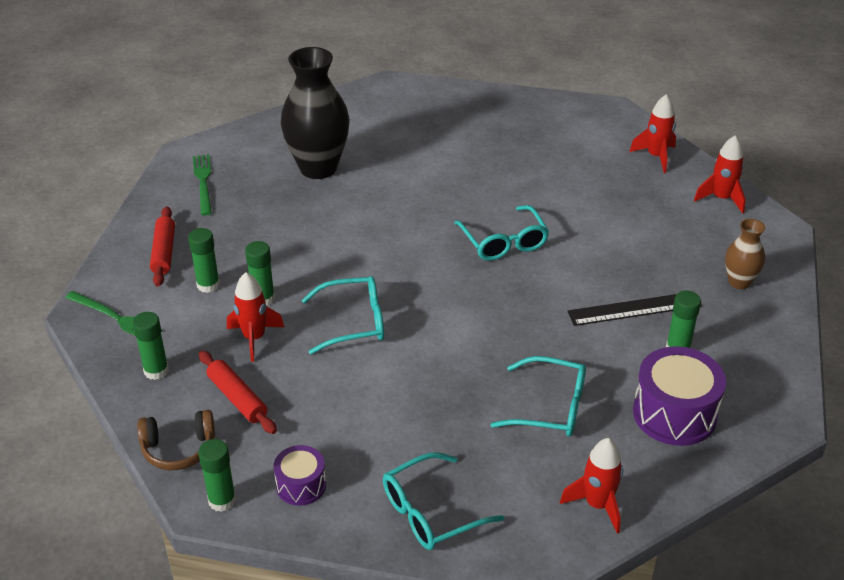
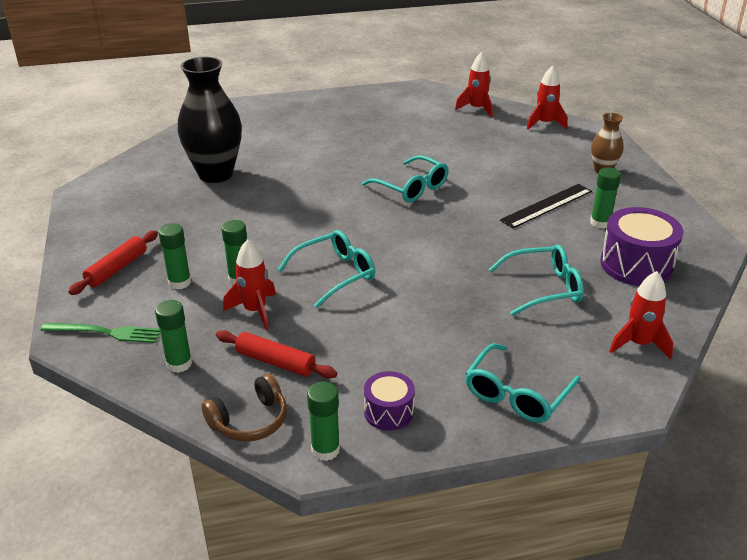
camera: 25 degrees left, 5 degrees down
(163, 252) = (117, 269): red rolling pin -> red rolling pin turned 60 degrees clockwise
(203, 182) = (117, 208): green fork -> none

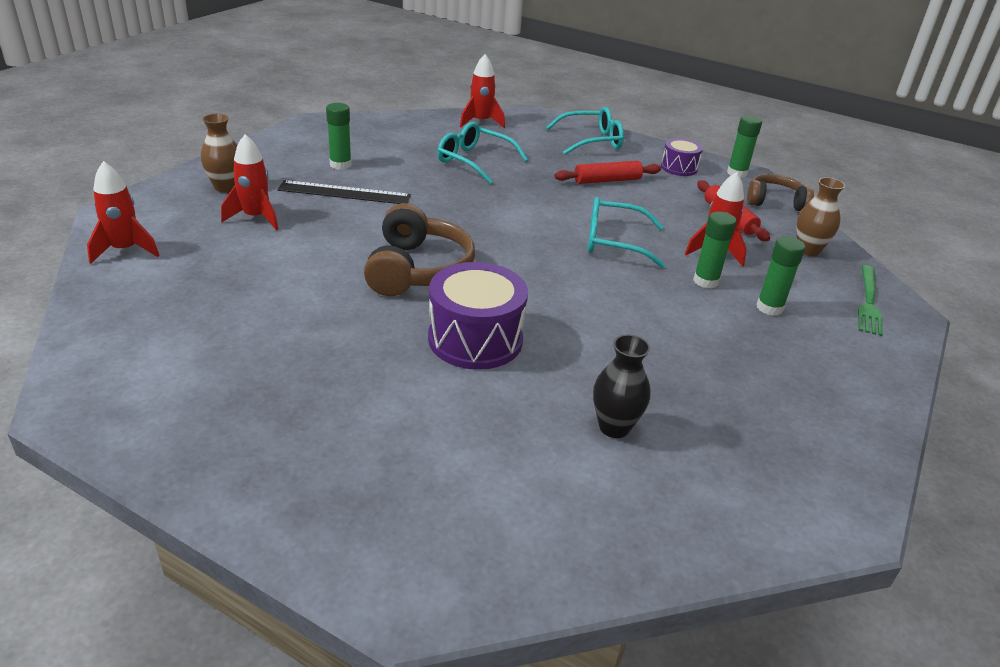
camera: 140 degrees left, 0 degrees up
(104, 332) = (868, 301): green fork -> green fork turned 120 degrees counterclockwise
(117, 269) = (834, 356): red rolling pin -> red rolling pin (607, 180)
(179, 364) = (808, 250): green glue stick -> brown vase
(215, 174) = (614, 427): black vase -> black vase, size x0.51
(411, 188) = (417, 269): turquoise glasses -> brown headphones
(476, 109) = (122, 315): red rocket -> red rocket (255, 218)
(636, 265) = (386, 140): purple drum -> purple drum (475, 339)

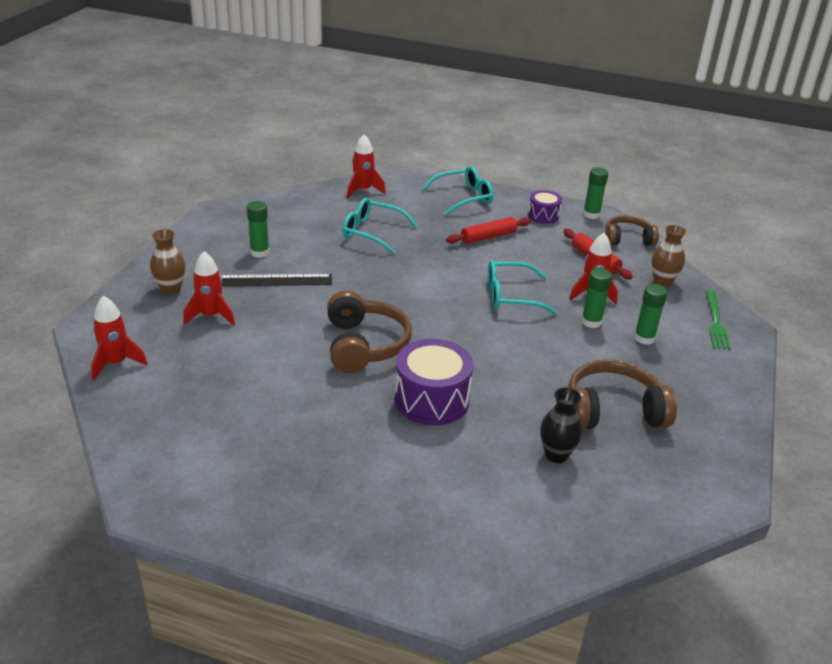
camera: 10 degrees left, 0 degrees up
(706, 385) = (613, 410): none -> brown headphones

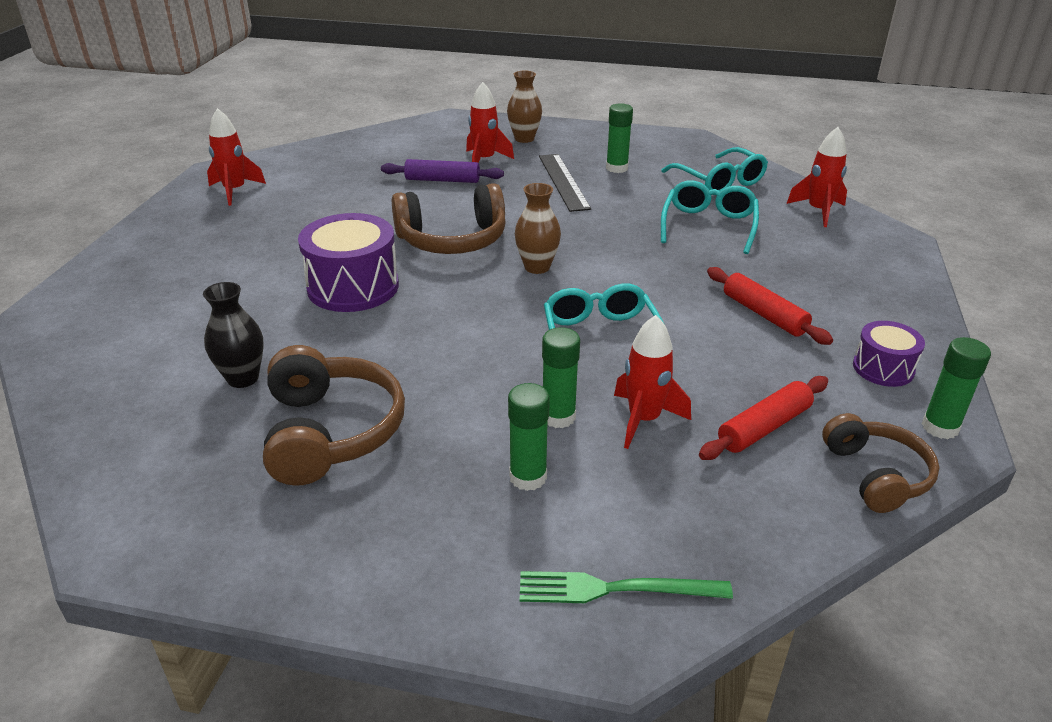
camera: 85 degrees right, 0 degrees up
(116, 363) = (401, 135): red rocket -> red rocket (235, 191)
(245, 343) = (442, 180): none -> purple rolling pin
(463, 198) = (873, 288): turquoise glasses -> turquoise glasses (719, 181)
(662, 282) = (734, 517): brown vase -> brown vase (537, 267)

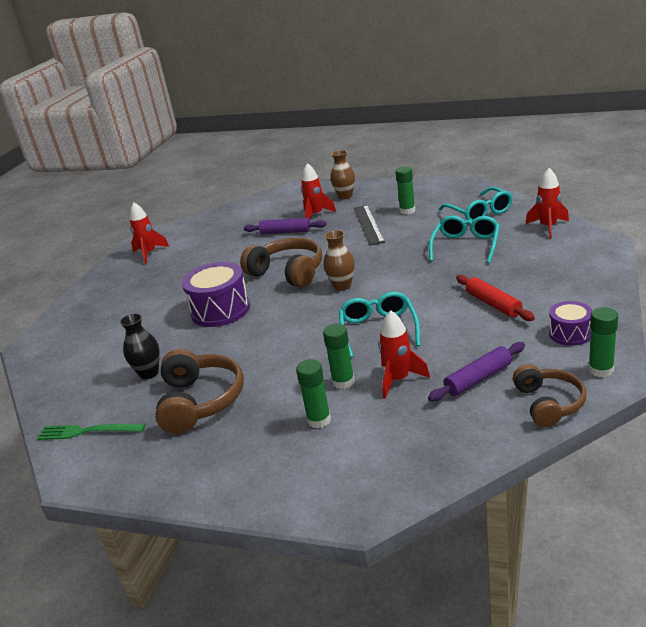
camera: 10 degrees right, 5 degrees down
(452, 240) = (288, 273): brown headphones -> brown headphones turned 135 degrees counterclockwise
(617, 589) = (365, 482): green fork -> green fork (88, 431)
(764, 427) = (478, 378): red rolling pin -> purple rolling pin

